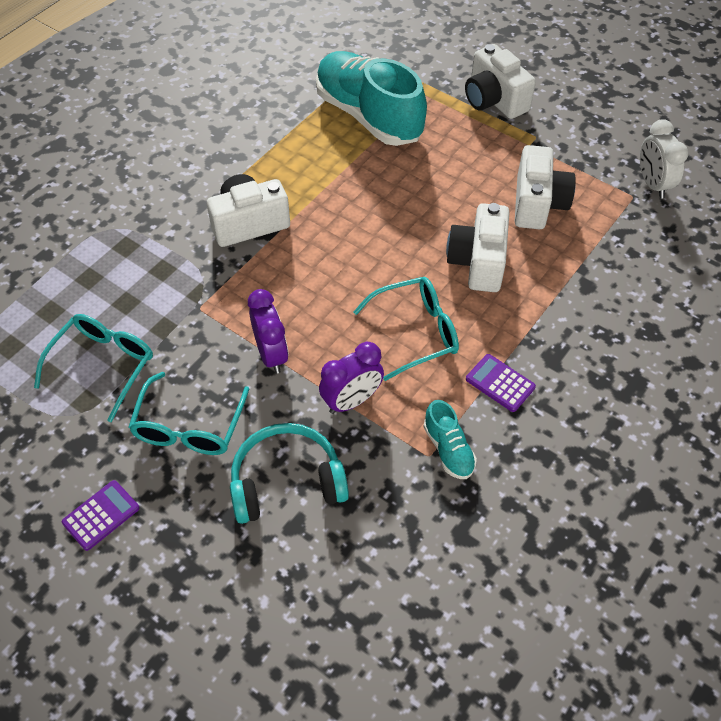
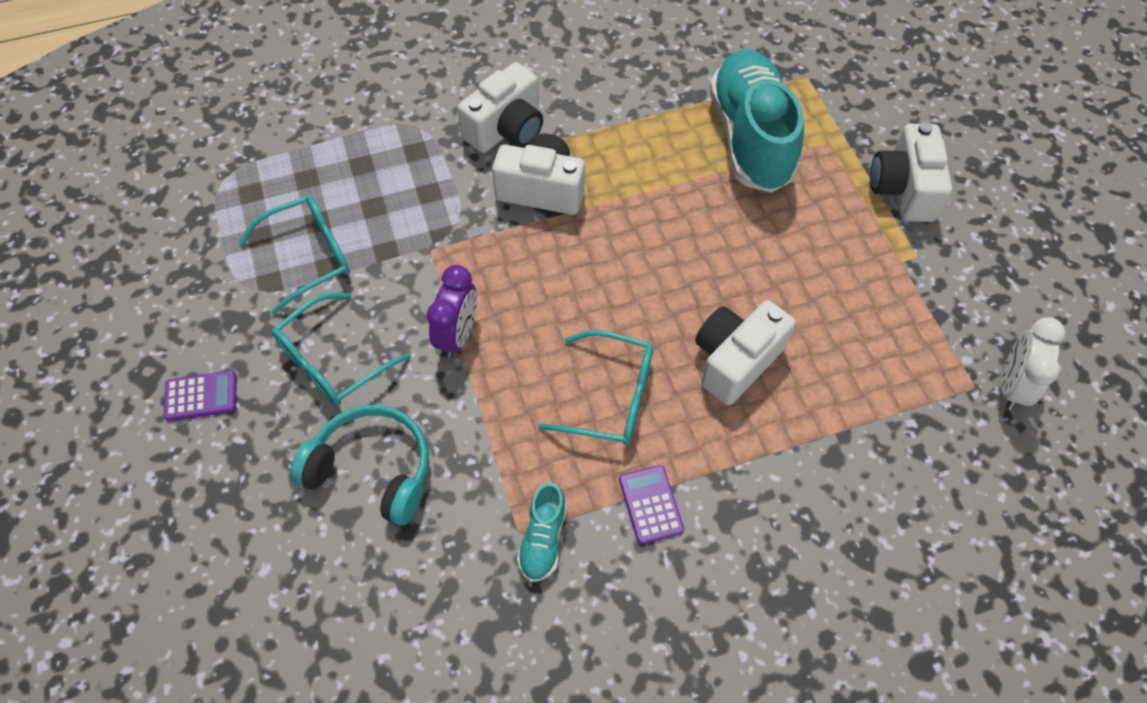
camera: 35 degrees right, 5 degrees up
(351, 400) = (493, 428): purple clock -> none
(537, 203) = (855, 333): white camera -> white camera (506, 129)

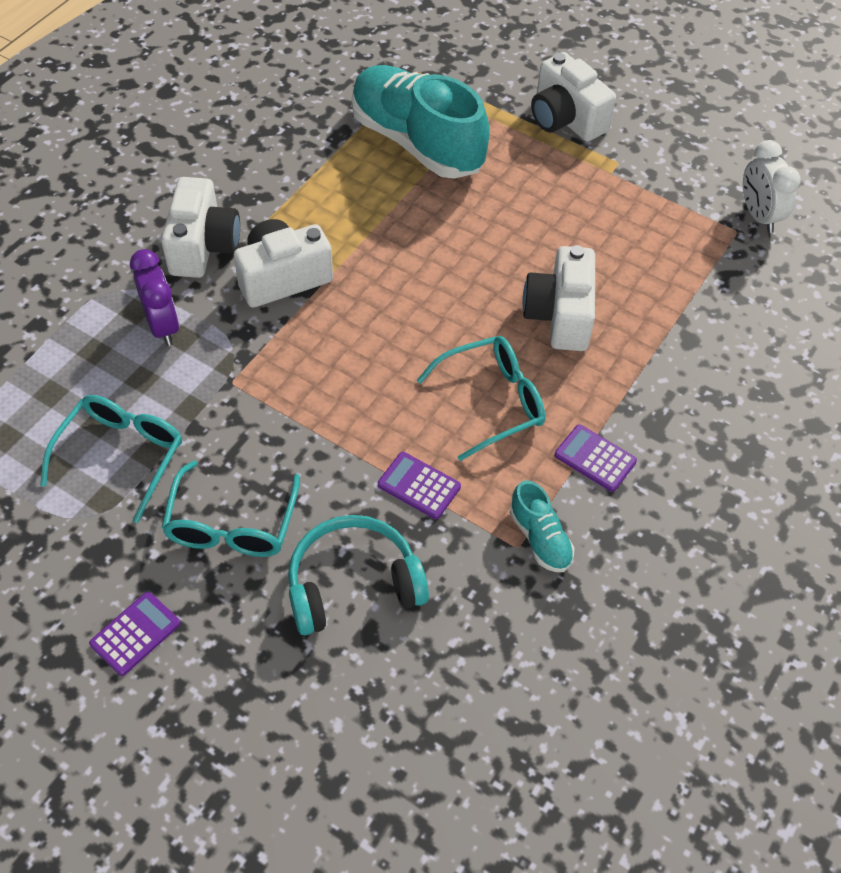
camera: 40 degrees left, 5 degrees down
(457, 335) = (322, 434): purple clock -> purple clock (162, 326)
(490, 427) = (419, 486): none -> purple calculator

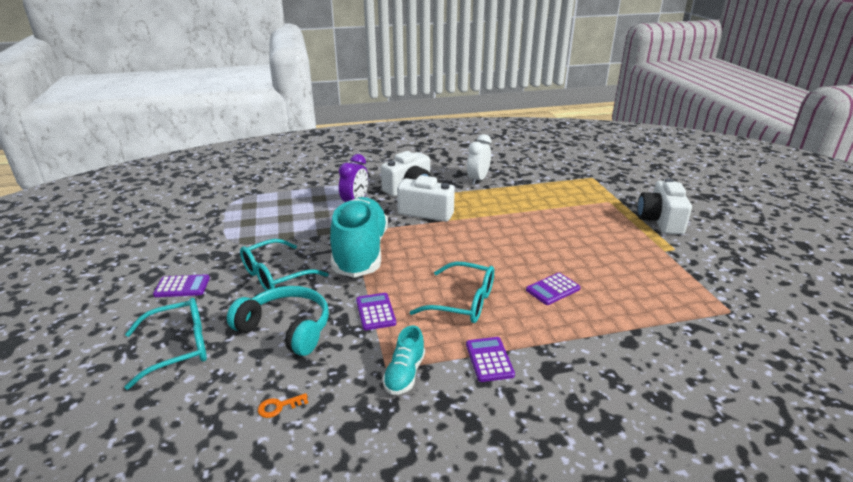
camera: 45 degrees right, 25 degrees down
(122, 455) = (276, 231): turquoise glasses -> turquoise glasses (179, 348)
(417, 142) = (559, 197): turquoise shoe -> turquoise shoe (360, 253)
(472, 671) = (279, 406): none -> orange key
(560, 315) = (553, 289): white camera -> purple calculator
(759, 216) = (759, 312): white clock -> white clock (478, 180)

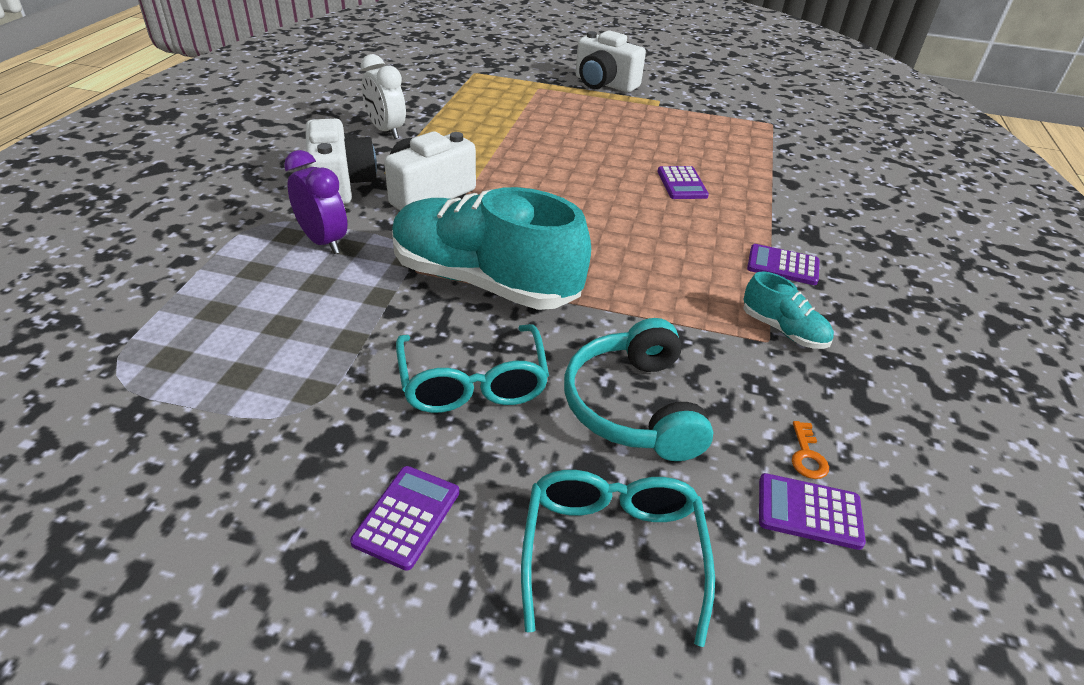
camera: 65 degrees left, 10 degrees up
(286, 328) = (633, 406): turquoise headphones -> turquoise headphones turned 60 degrees counterclockwise
(375, 312) = (645, 313): purple calculator -> purple calculator (809, 512)
(463, 302) = (668, 244): turquoise glasses -> none

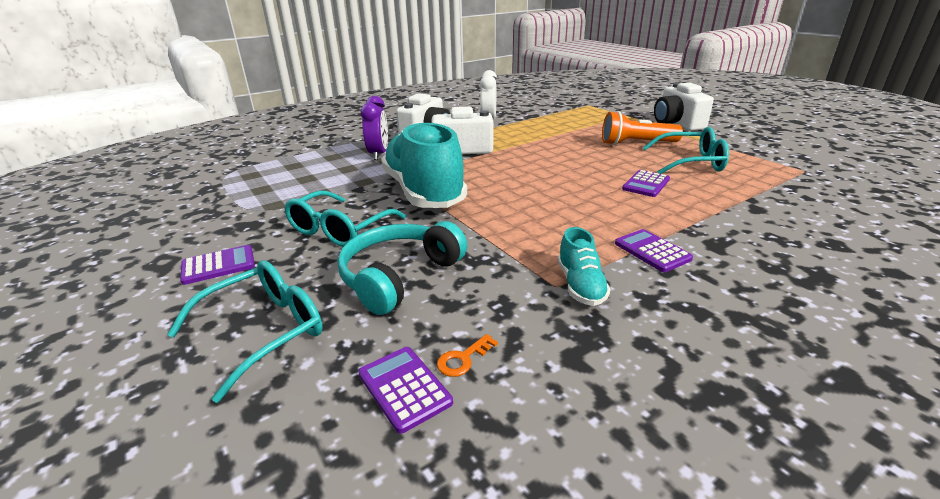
camera: 45 degrees right, 10 degrees down
(604, 126) = (636, 143): none -> orange flashlight
(682, 140) = (691, 162): none -> turquoise glasses

